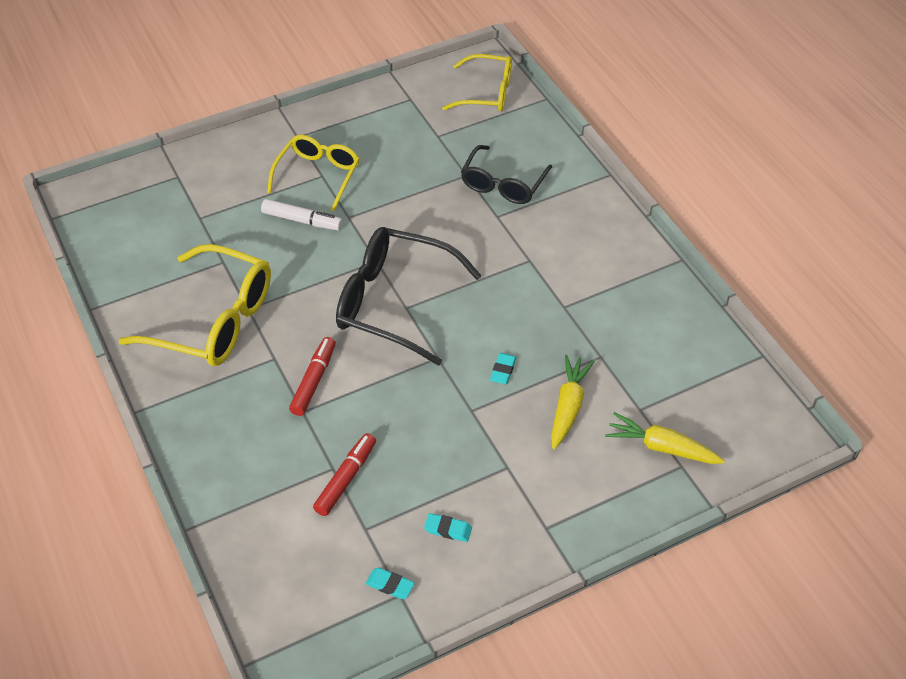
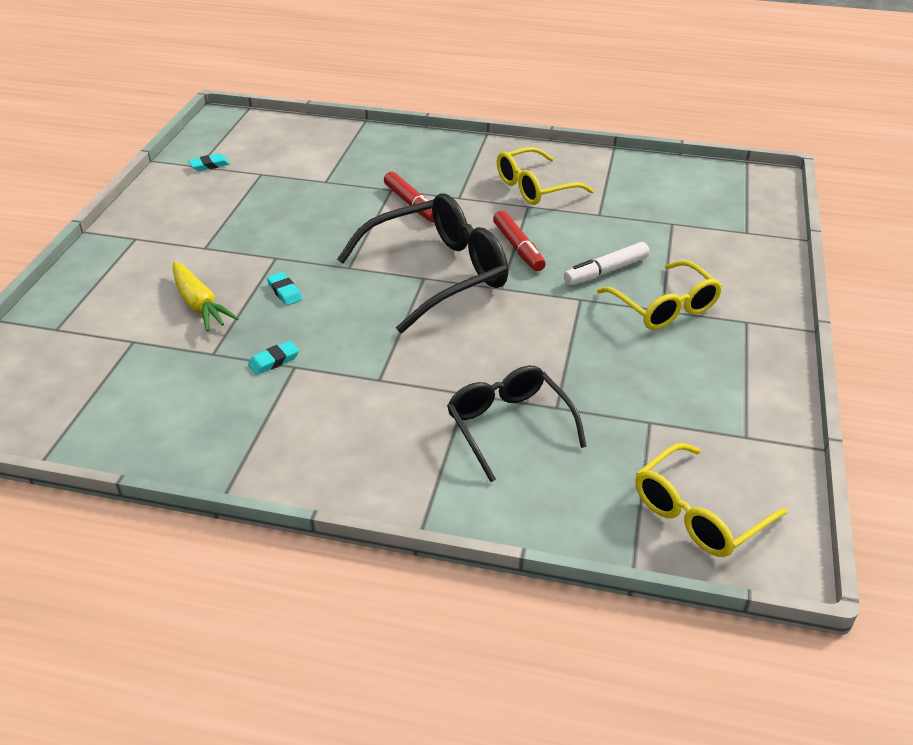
camera: 130 degrees right, 10 degrees down
(213, 320) = (535, 187): yellow glasses -> yellow glasses, size x0.64
(345, 479) = (308, 182): red marker -> red marker (518, 248)
(448, 529) = (205, 201): turquoise eraser -> turquoise eraser (274, 361)
(661, 447) = (86, 329): yellow carrot -> none

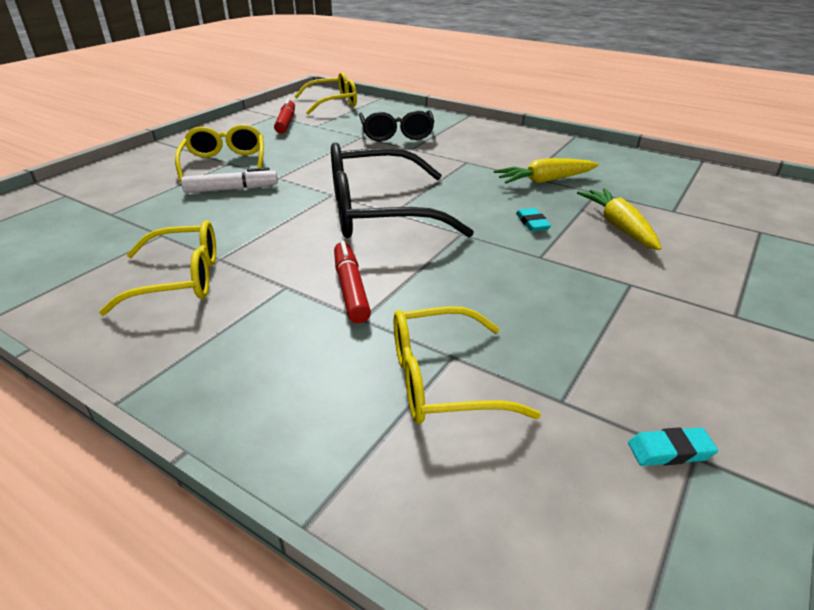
camera: 160 degrees left, 5 degrees down
(274, 361) = (544, 181): turquoise eraser -> yellow carrot
(327, 170) = (443, 380): none -> yellow glasses
(518, 248) = (281, 219): red marker -> red marker (286, 123)

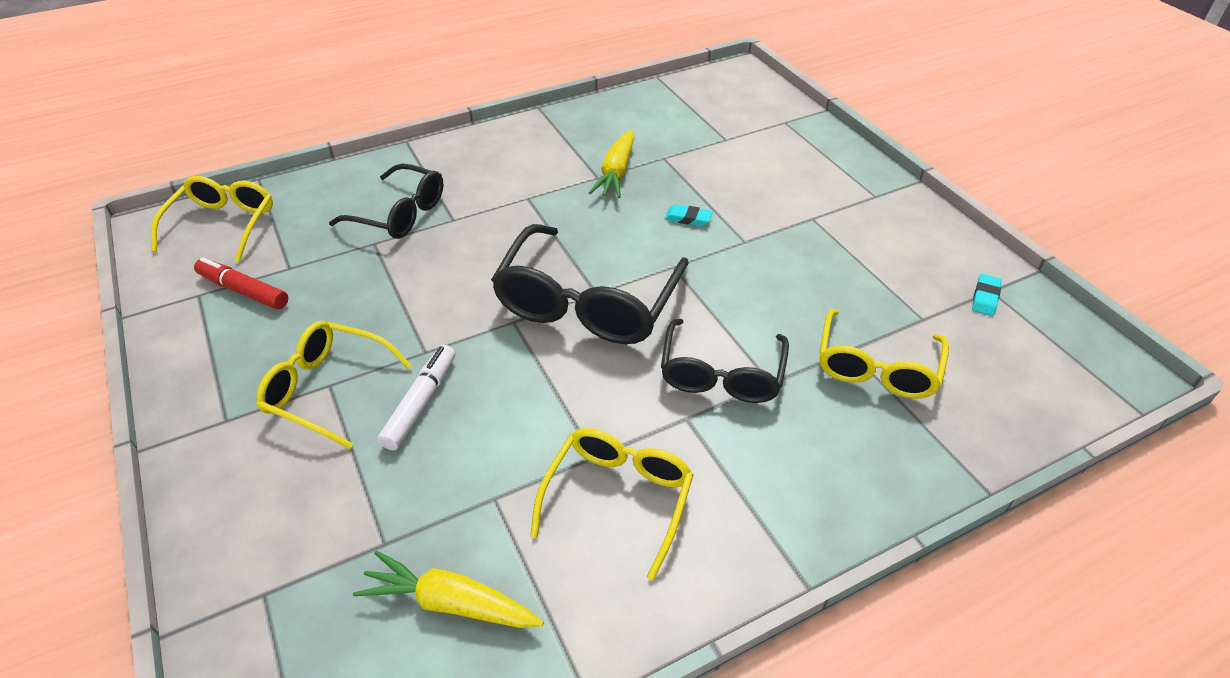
camera: 60 degrees left, 10 degrees up
(350, 289) = (721, 373): red marker -> black glasses
(619, 226) = (730, 178): yellow carrot -> yellow carrot (450, 602)

